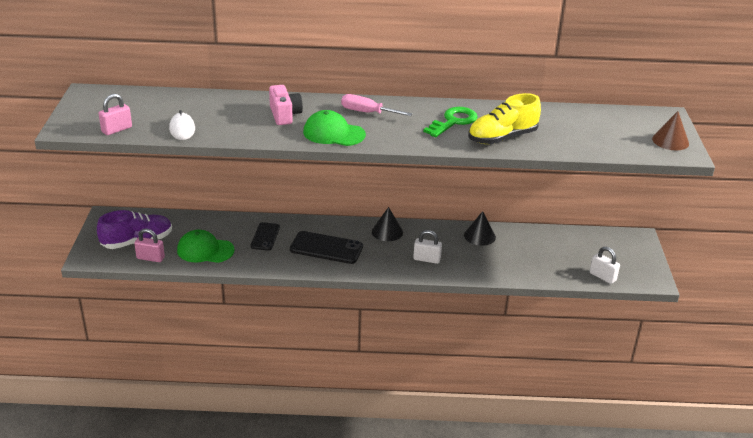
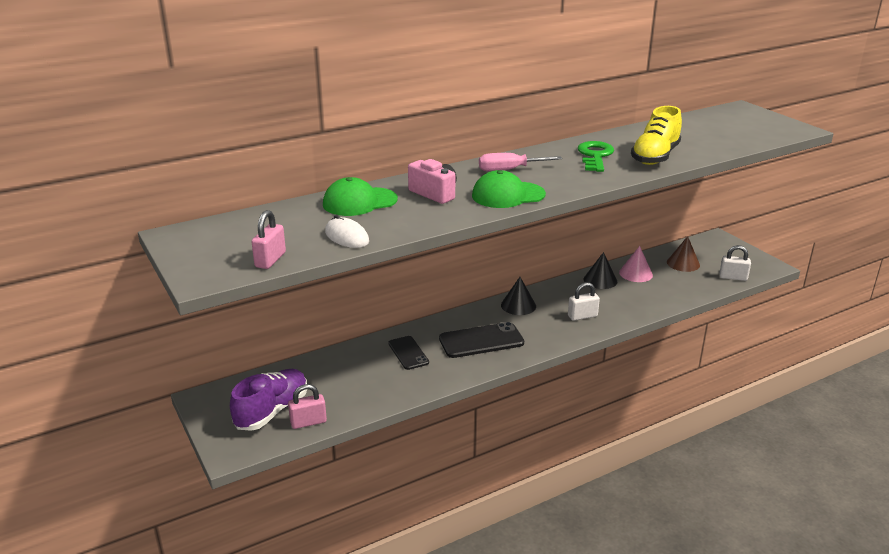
camera: 30 degrees left, 5 degrees down
(205, 250) = (361, 390): green cap -> green cap (359, 202)
(518, 241) = (636, 273): none -> pink cone
(670, 141) = (775, 124): brown cone -> brown cone (683, 263)

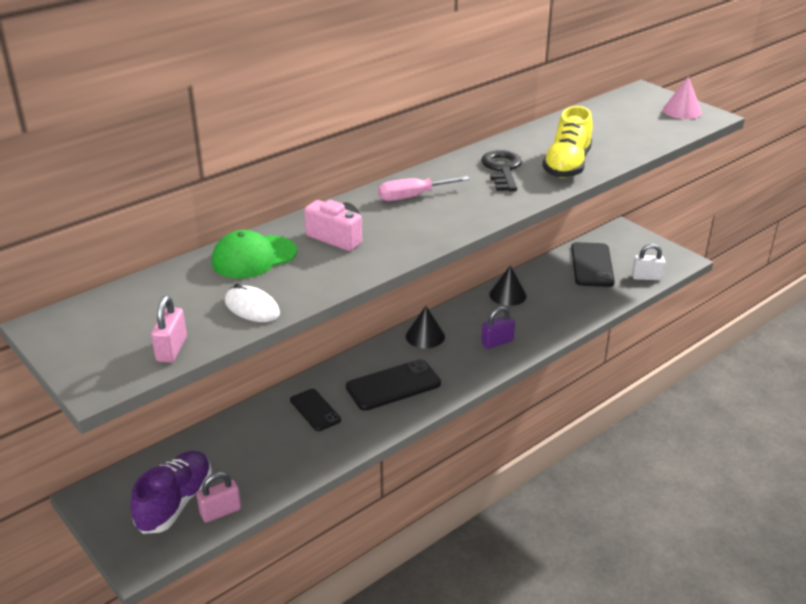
camera: 10 degrees left, 5 degrees up
(508, 195) = (419, 232): green cap -> none
(582, 316) = (497, 342): white padlock -> purple padlock
(595, 156) = (502, 169): green key -> black key
(636, 273) = (544, 283): pink cone -> pink cone (682, 111)
(683, 263) = (592, 265): brown cone -> black phone

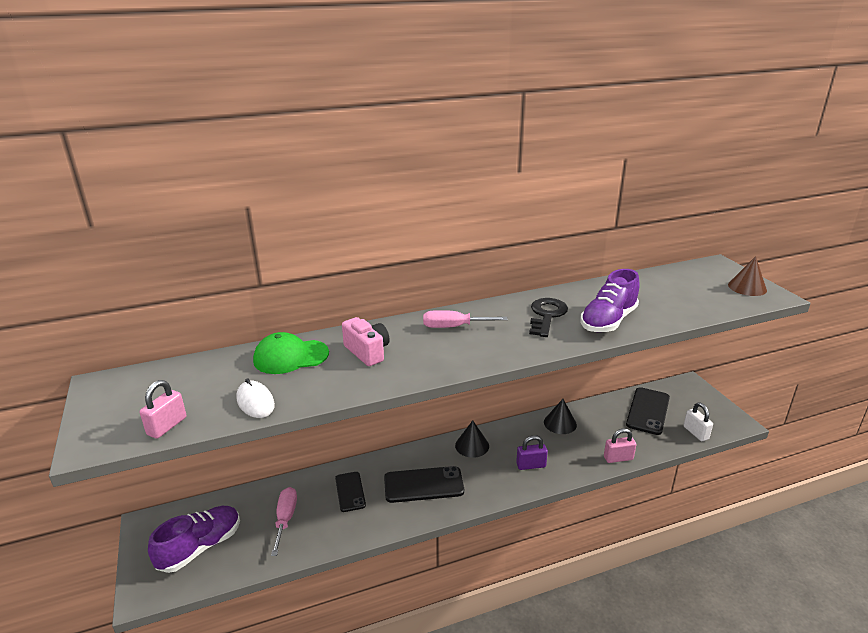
camera: 20 degrees right, 5 degrees down
(220, 512) = (228, 566): pink padlock -> pink padlock (618, 458)
(257, 453) = (285, 519): none -> pink screwdriver
(567, 165) = (608, 321): yellow shoe -> purple shoe
(646, 277) = (695, 433): white padlock -> white padlock turned 45 degrees clockwise
(682, 111) = (747, 287): pink cone -> brown cone

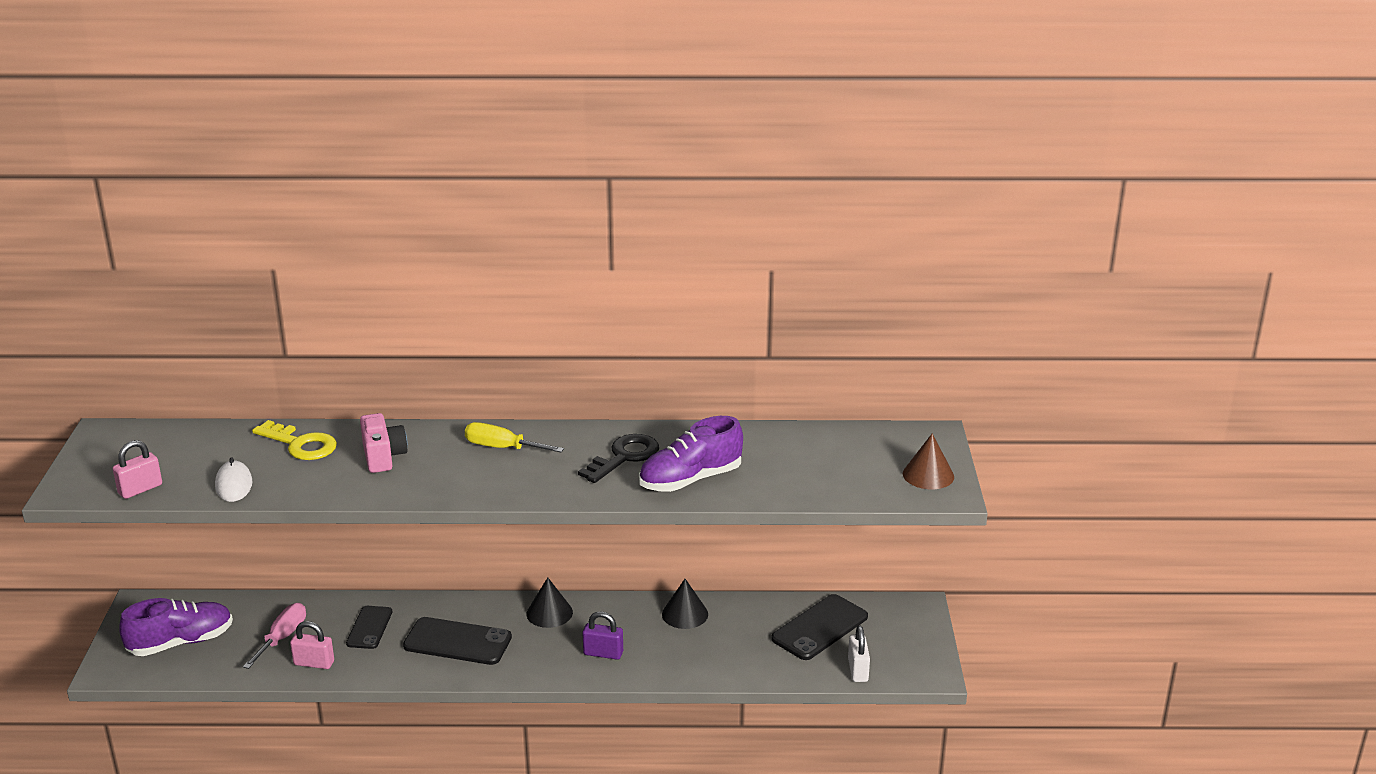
camera: 20 degrees right, 0 degrees up
(291, 357) = (300, 444): green cap -> yellow key
(454, 327) = (502, 448): pink screwdriver -> yellow screwdriver
(618, 458) = (721, 673): pink padlock -> pink padlock (314, 663)

